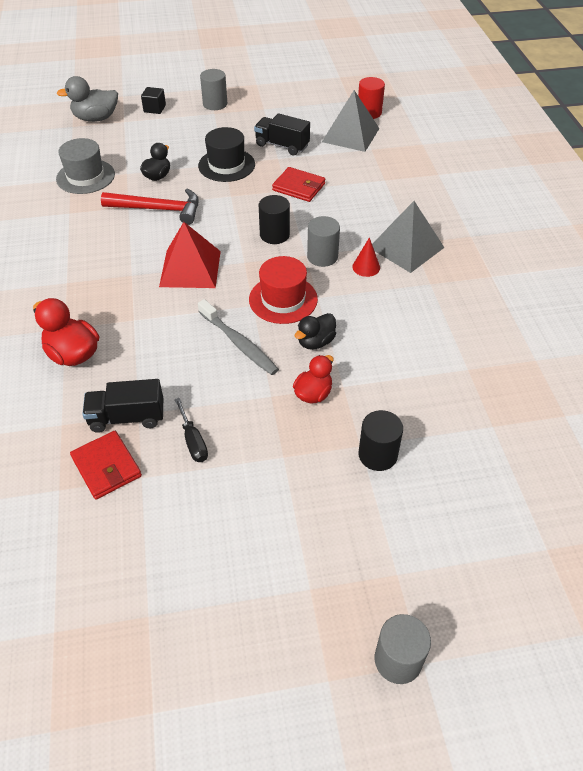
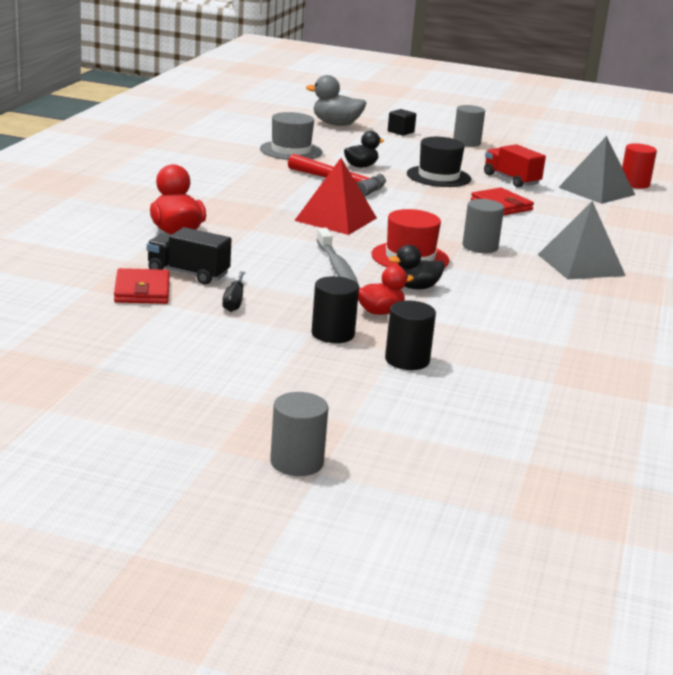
camera: 25 degrees right, 25 degrees down
(274, 235) = (443, 223): black cylinder -> black cylinder (333, 334)
(282, 145) = (511, 180): black truck -> red truck
(366, 267) = (521, 264): red cone -> none

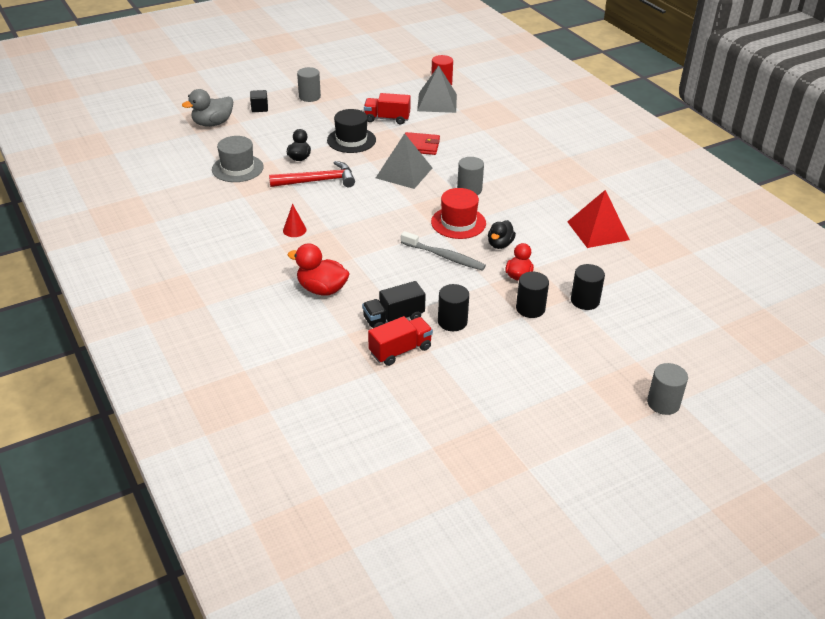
camera: 45 degrees left, 15 degrees up
(142, 291) = (400, 350): red wallet -> red truck
(234, 301) = (452, 321): black screwdriver -> black cylinder
(245, 196) = (294, 230): none -> red cone
(336, 219) = (373, 216): red pyramid -> red pyramid (598, 230)
(581, 265) = (527, 172): grey pyramid -> grey pyramid (404, 173)

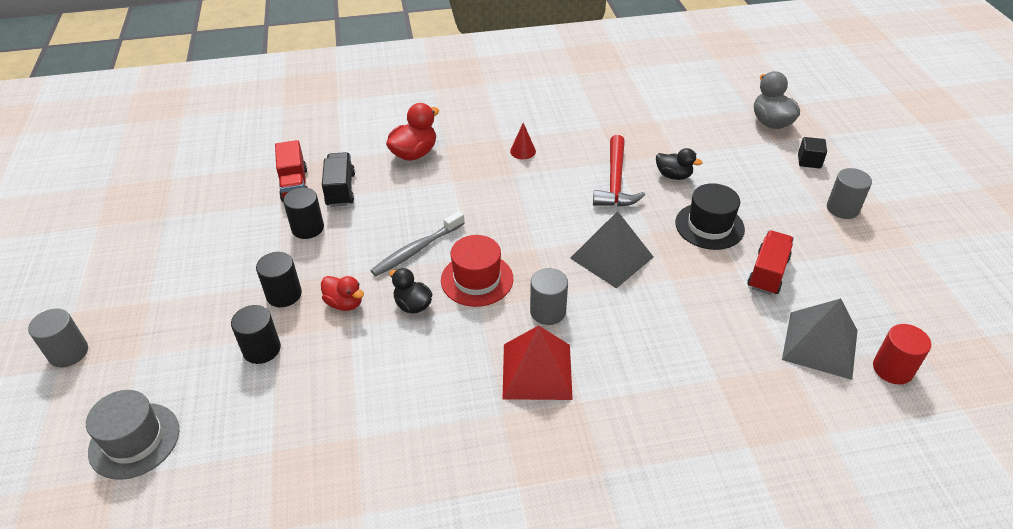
camera: 110 degrees right, 5 degrees up
(237, 168) = (661, 129): grey hat -> grey hat (134, 440)
(420, 146) = (679, 290): red wallet -> none
(598, 230) = (387, 424): red pyramid -> red pyramid (537, 371)

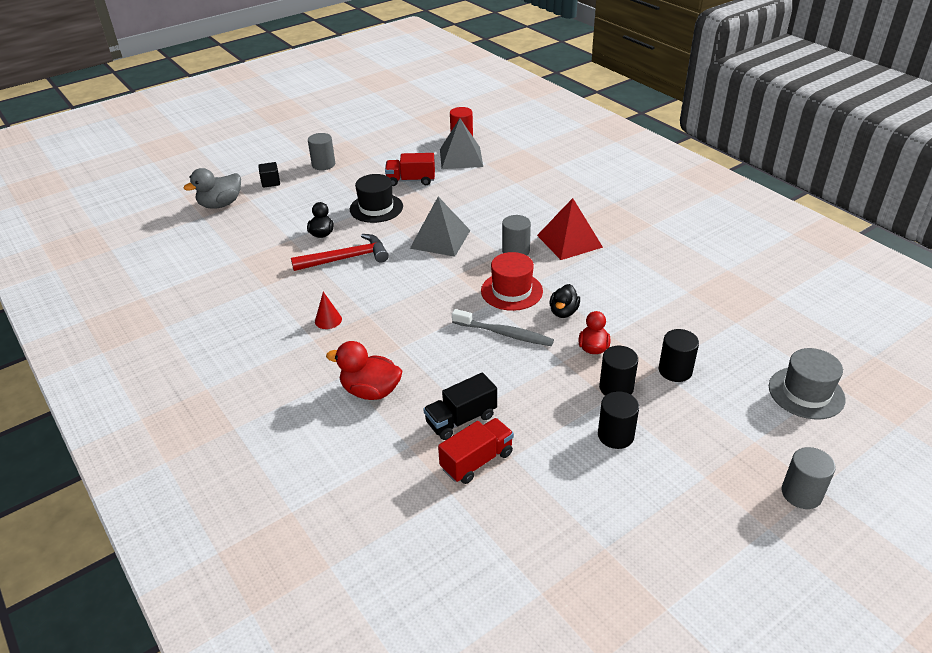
camera: 115 degrees left, 5 degrees down
(307, 228) = (530, 415): black cylinder -> black cylinder (615, 435)

